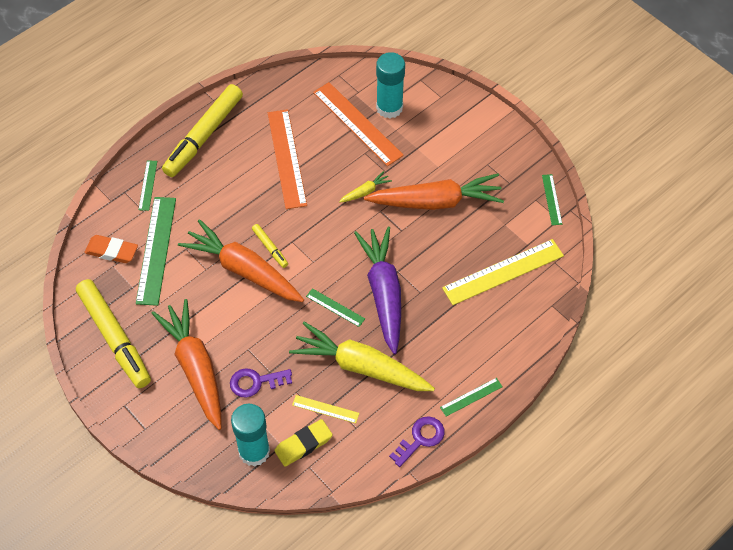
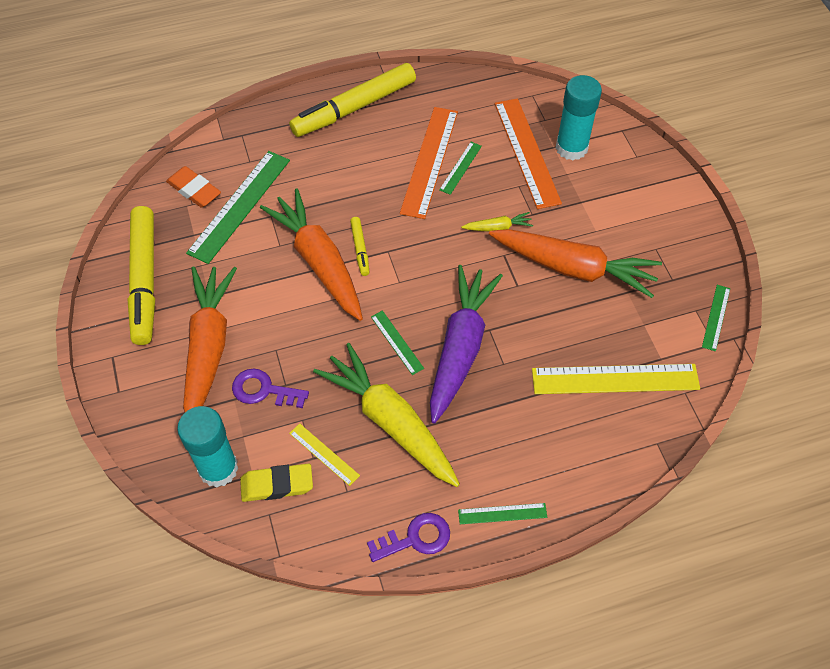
camera: 25 degrees right, 0 degrees up
(148, 185) = (269, 137): green ruler -> green ruler (460, 168)

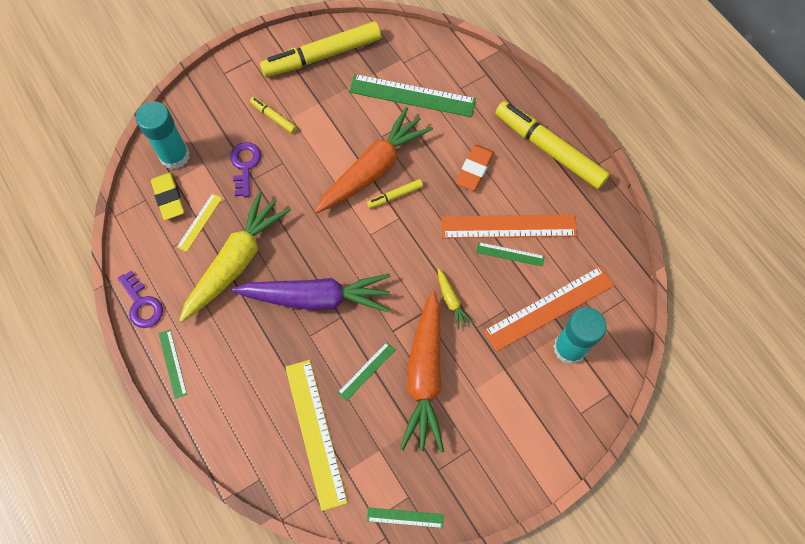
camera: 75 degrees right, 10 degrees up
(194, 190) = (418, 59): orange eraser -> orange eraser (474, 169)
(208, 347) = (273, 117): orange carrot -> yellow marker
(397, 342) = (310, 248): green ruler -> green ruler (366, 371)

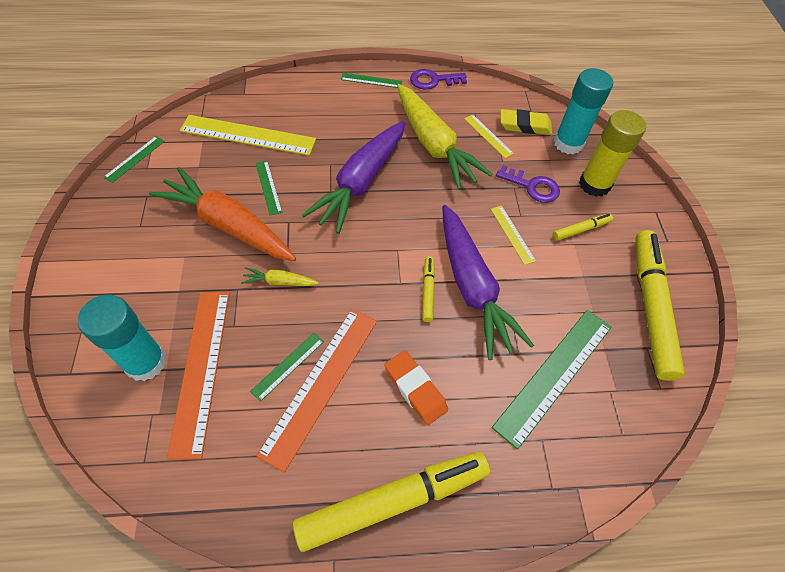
camera: 115 degrees right, 10 degrees down
(217, 122) = (594, 184): none -> yellow glue stick
(306, 161) = (512, 234): none -> yellow ruler
(373, 169) = (472, 287): orange carrot -> purple carrot

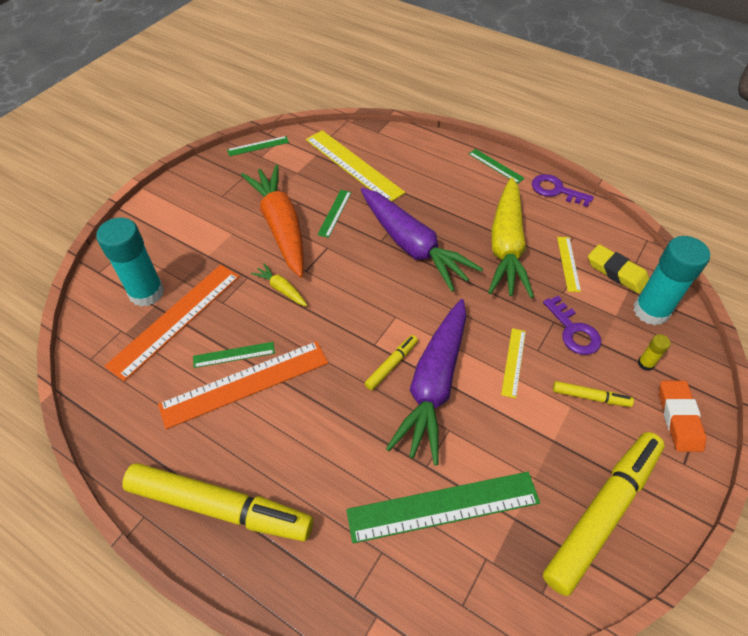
camera: 40 degrees right, 5 degrees down
(361, 182) = (412, 246): purple carrot -> purple carrot turned 105 degrees counterclockwise
(415, 389) = (311, 435): orange eraser -> orange eraser (678, 418)
(594, 184) = (645, 364): yellow glue stick -> yellow glue stick, size x0.43

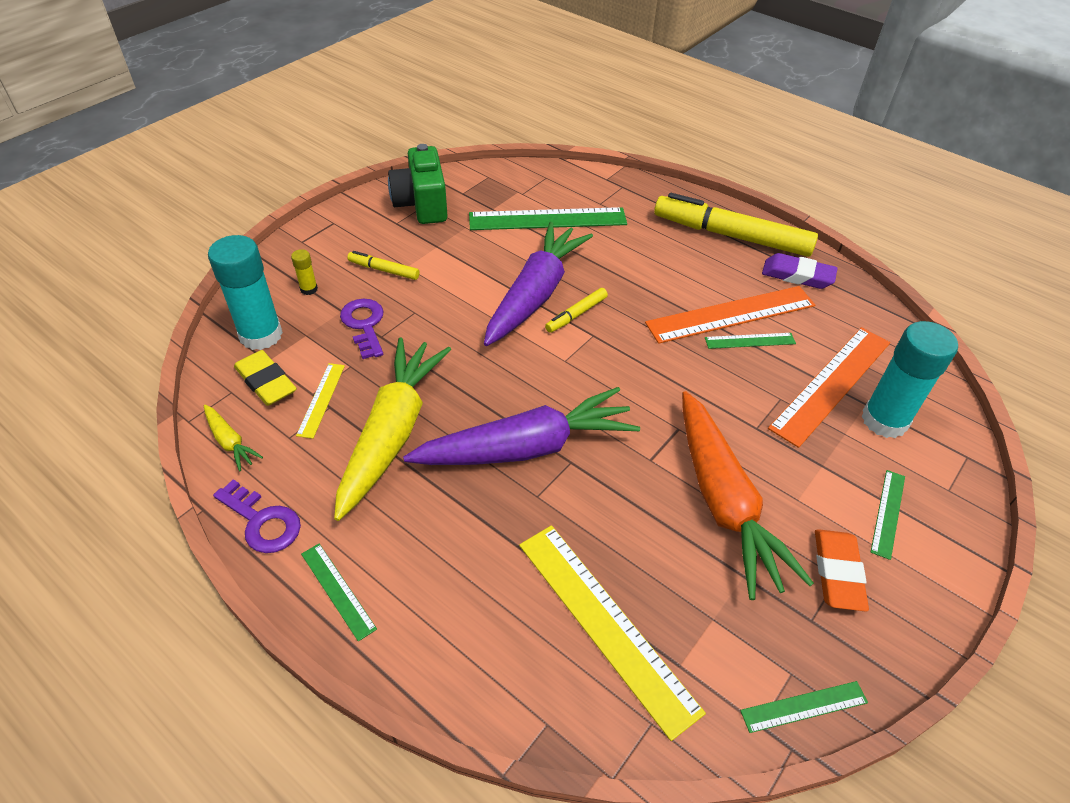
camera: 175 degrees left, 5 degrees down
(161, 447) = (797, 275): none -> purple eraser
(281, 289) = (708, 406): yellow carrot -> yellow carrot (230, 442)
(334, 213) = (640, 518): green ruler -> green ruler (888, 513)
(412, 246) = (526, 447): purple carrot -> purple carrot turned 105 degrees clockwise
(513, 362) = (445, 304): yellow ruler -> none
(602, 513) = (422, 204): yellow marker -> green camera
(678, 418) = (312, 248): orange eraser -> orange eraser (837, 573)

